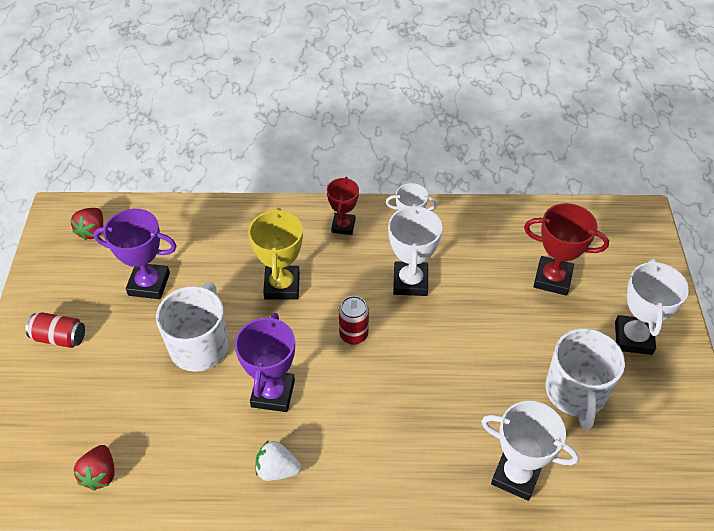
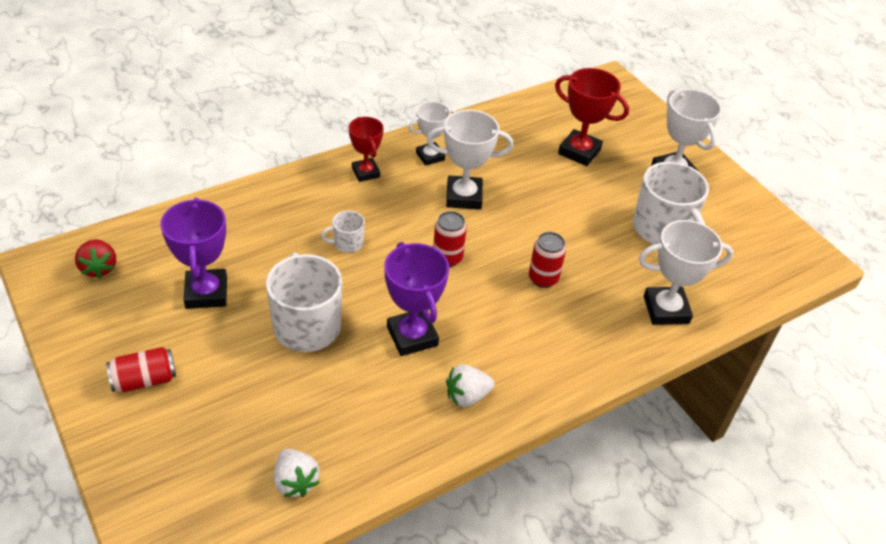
camera: 35 degrees left, 5 degrees down
(100, 474) = (295, 482): red strawberry -> white strawberry
(149, 284) = (206, 293): purple trophy -> purple trophy turned 75 degrees counterclockwise
(282, 286) = (347, 243): yellow trophy -> white mug
(410, 282) = (464, 196): white trophy -> white trophy turned 60 degrees counterclockwise
(423, 391) = (543, 278): none -> red can
(552, 279) = (579, 152): red trophy -> red trophy turned 45 degrees clockwise

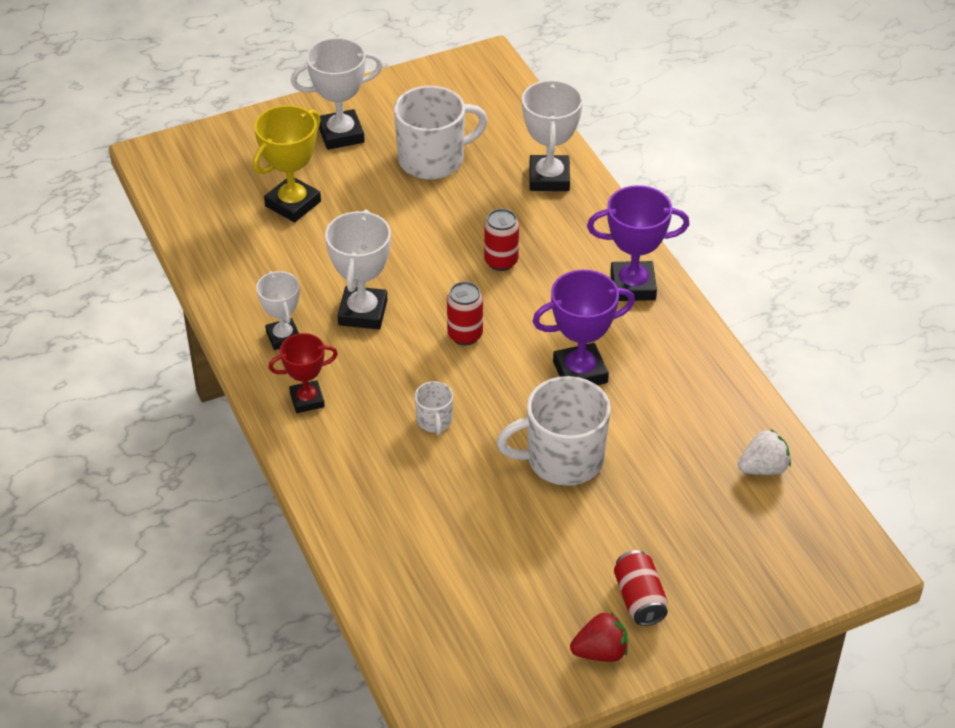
camera: 80 degrees left, 0 degrees up
(99, 268) = (461, 662): red strawberry -> red strawberry (600, 652)
(206, 293) = (509, 551): purple trophy -> purple trophy (632, 286)
(467, 396) = (659, 336): white strawberry -> none
(579, 152) = (293, 204): red trophy -> yellow trophy

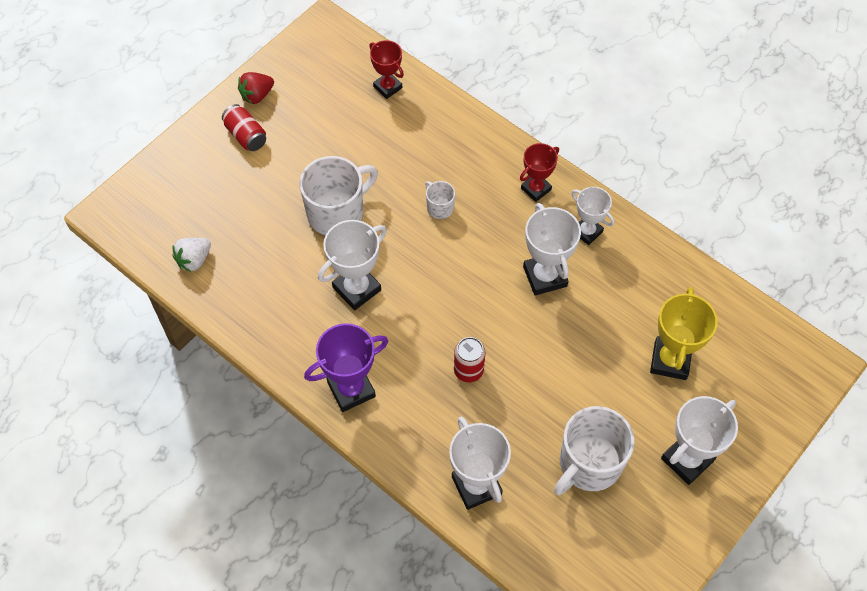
camera: 155 degrees right, 15 degrees up
(411, 593) = (387, 87): none -> red trophy
(465, 335) = (458, 287): red can -> none
(580, 372) = (357, 289): purple trophy -> white trophy

